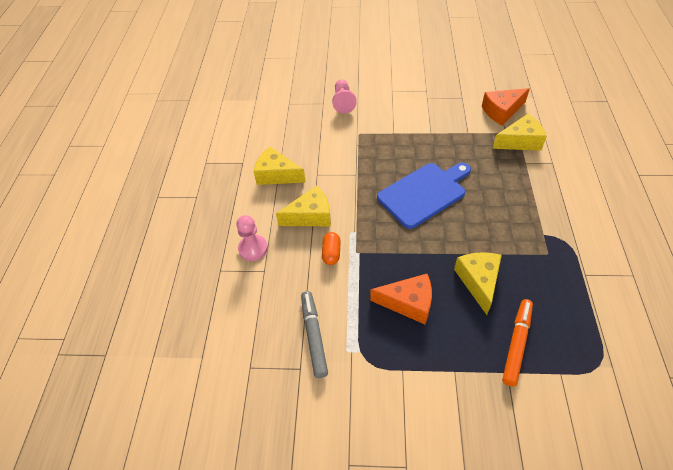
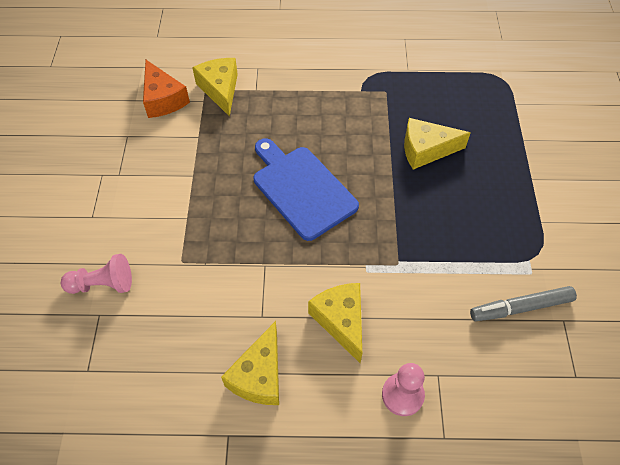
camera: 95 degrees left, 5 degrees up
(331, 253) = (402, 292): orange capsule -> none
(408, 303) = (462, 213): orange cheese -> none
(516, 344) = (492, 129): orange marker -> none

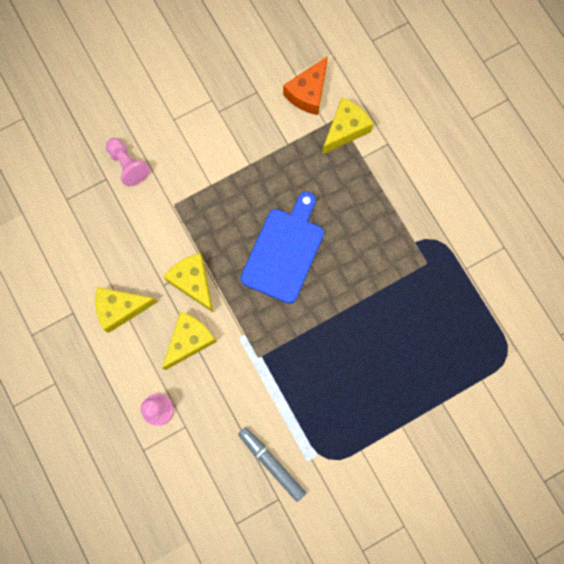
camera: 60 degrees right, 20 degrees up
(426, 150) = (381, 327): yellow cheese -> yellow cheese (193, 282)

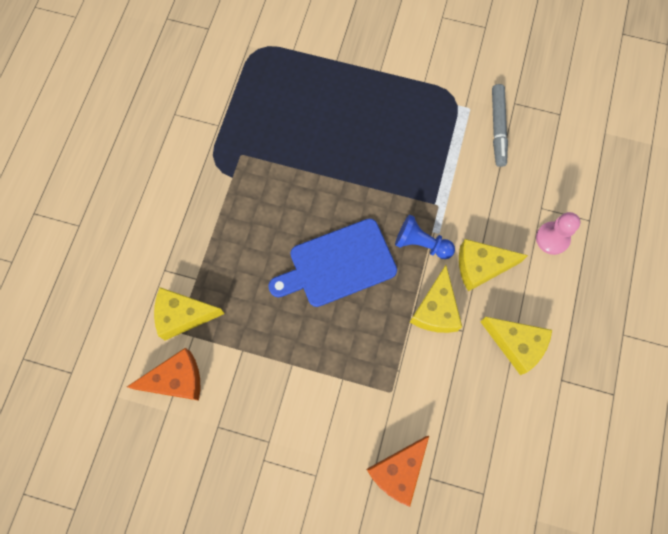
camera: 135 degrees left, 5 degrees down
(128, 165) = (398, 471): pink pawn -> orange cheese
(244, 318) = (421, 243): none -> blue pawn

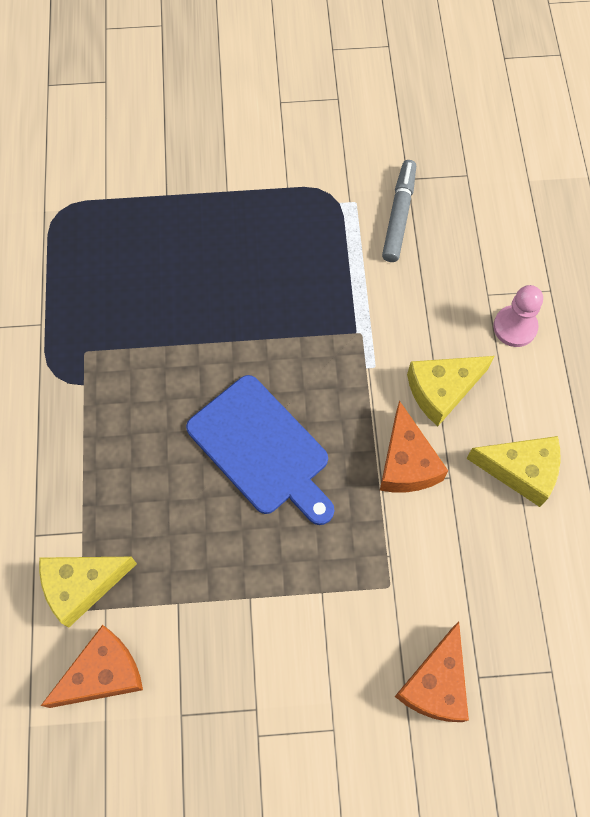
camera: 20 degrees left, 5 degrees down
(338, 264) = (262, 449): blue cutting board -> blue cutting board turned 90 degrees counterclockwise
(421, 243) = (358, 387): blue pawn -> none
(436, 309) = (406, 463): yellow cheese -> orange cheese
(498, 128) = (399, 215): grey marker -> grey marker turned 150 degrees counterclockwise

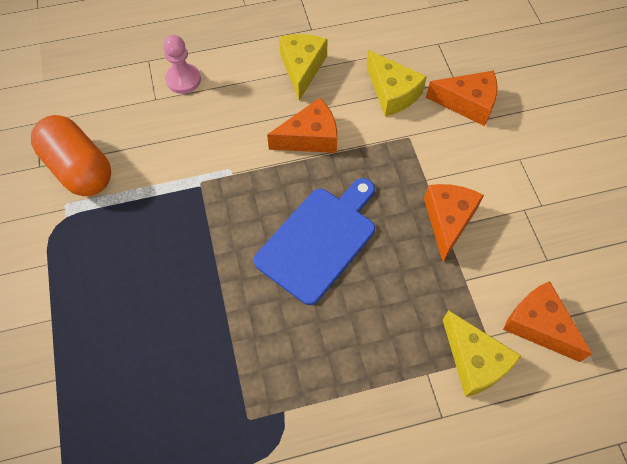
camera: 100 degrees left, 5 degrees down
(259, 605) = (448, 220): none -> orange cheese
(399, 215) = (79, 168): grey marker -> orange capsule
(442, 390) = (245, 121): yellow cheese -> yellow cheese (392, 93)

